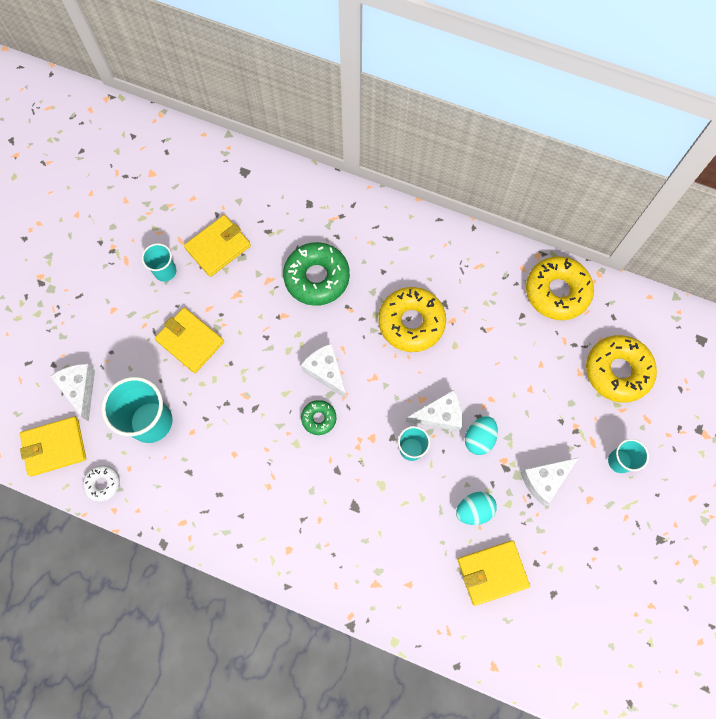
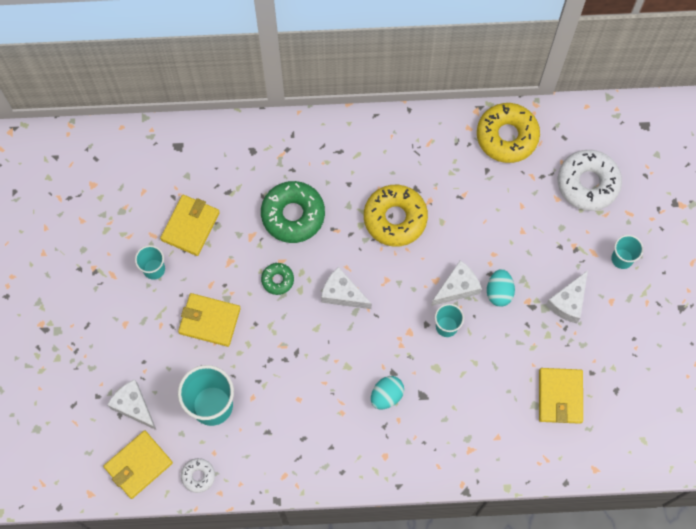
camera: 25 degrees left, 0 degrees up
(319, 418) = (356, 336): green donut -> green donut (277, 280)
(474, 510) = (522, 353): turquoise egg -> turquoise egg (386, 395)
(492, 572) = (560, 396): yellow wallet -> yellow wallet turned 45 degrees counterclockwise
(617, 371) = (587, 183): yellow donut -> white donut

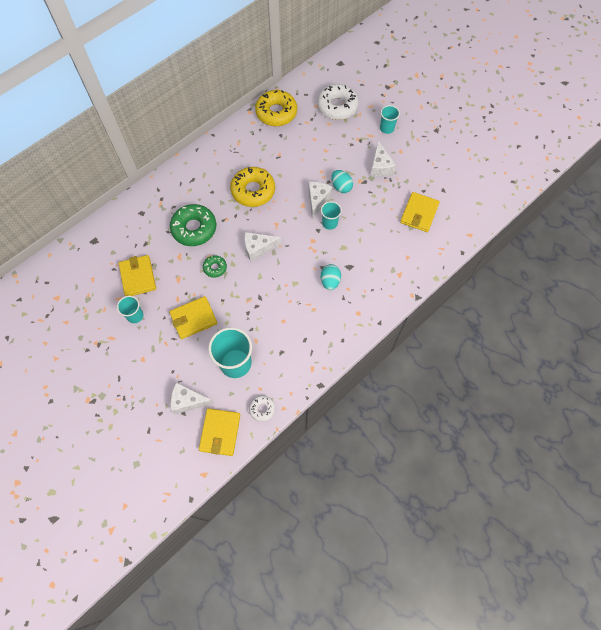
camera: 40 degrees left, 5 degrees down
(560, 396) = (419, 213): yellow wallet -> yellow wallet turned 60 degrees clockwise

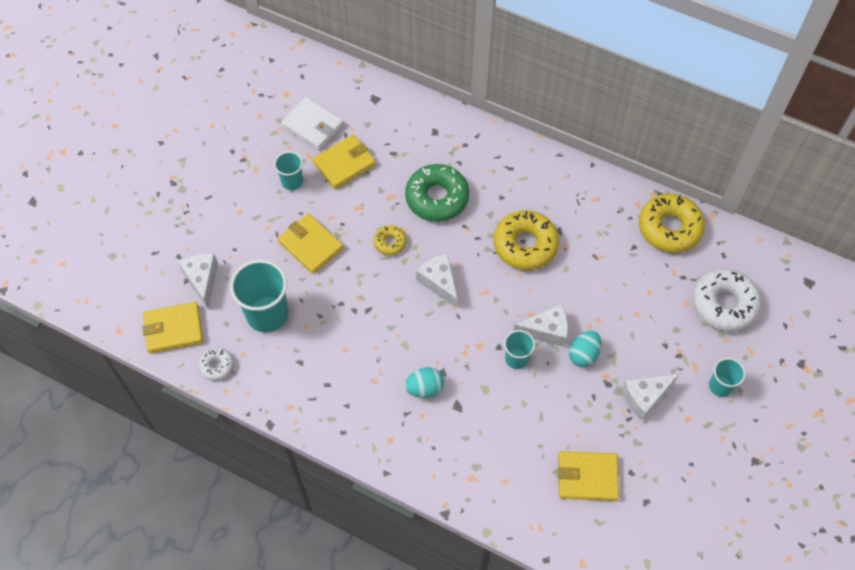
camera: 70 degrees right, 5 degrees down
(94, 288) = (312, 126): none -> white wallet
(215, 268) = (390, 243): green donut -> yellow donut

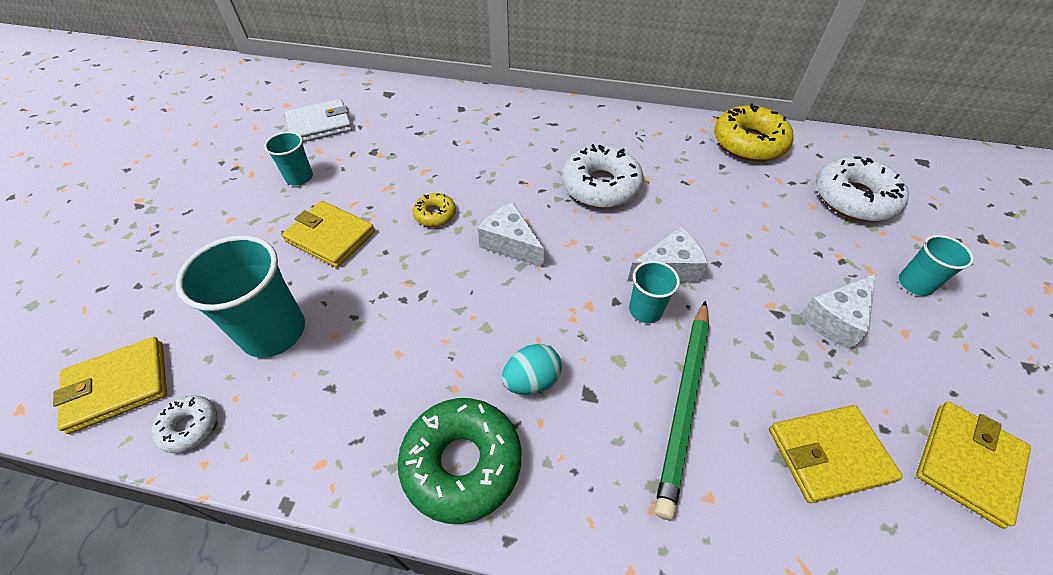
camera: 15 degrees left, 10 degrees down
(202, 280) = (172, 308): white cheese -> none
(312, 126) = (320, 125): white wallet -> white wallet turned 45 degrees counterclockwise
(344, 164) = (363, 151): yellow wallet -> yellow wallet (967, 463)
(437, 198) = (481, 162): green donut -> green donut (462, 463)
(514, 426) = (684, 403): none -> green pencil
(525, 245) = (600, 186): yellow donut -> white donut
(583, 354) = (728, 285): turquoise egg -> none

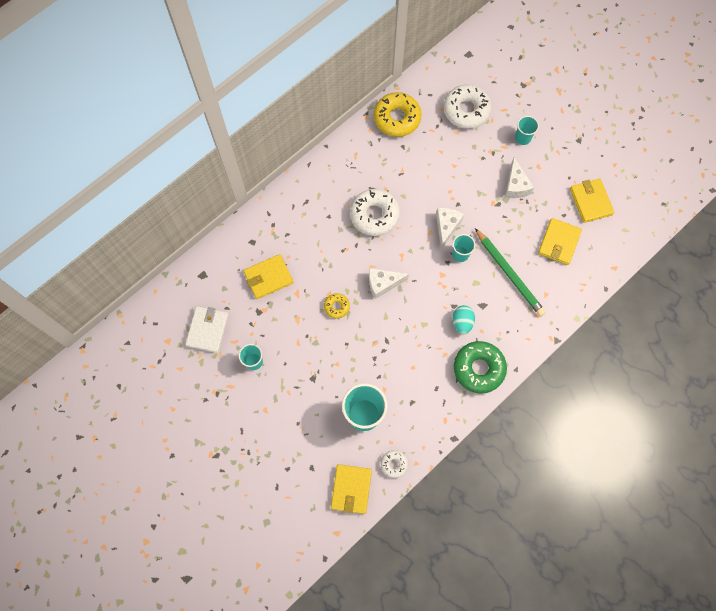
camera: 55 degrees left, 20 degrees up
(331, 236) = (317, 364): yellow wallet -> yellow wallet (268, 277)

